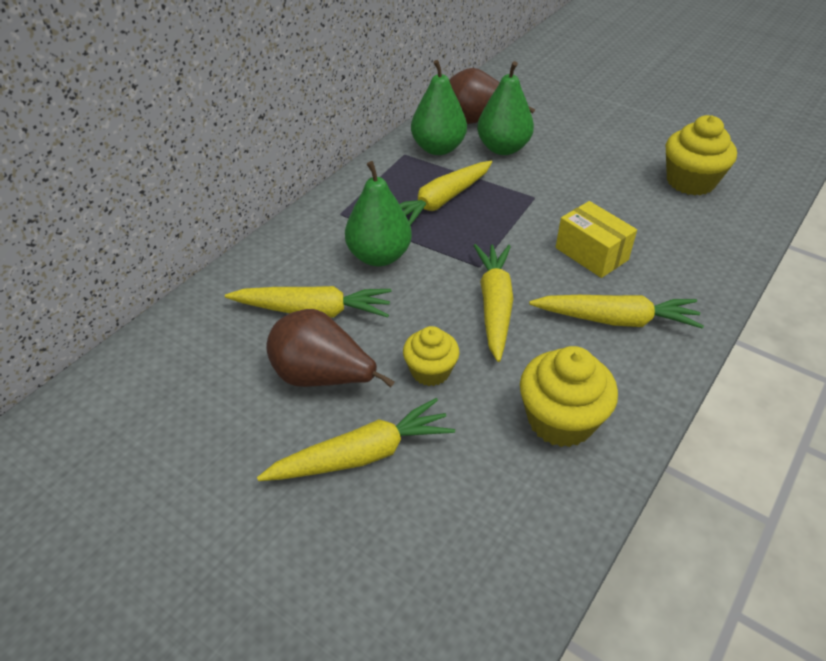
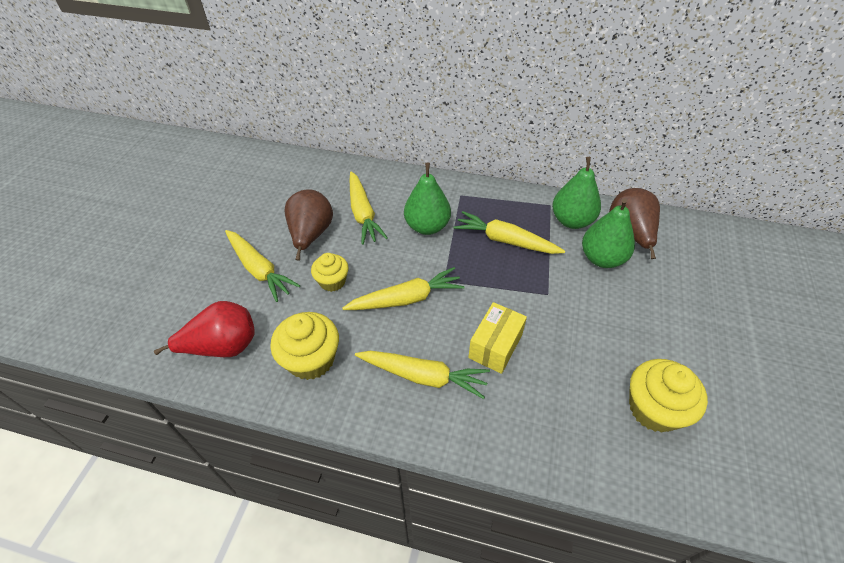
camera: 70 degrees right, 5 degrees up
(503, 525) = (223, 346): none -> red pear
(616, 320) = (423, 376): yellow carrot -> yellow carrot turned 60 degrees counterclockwise

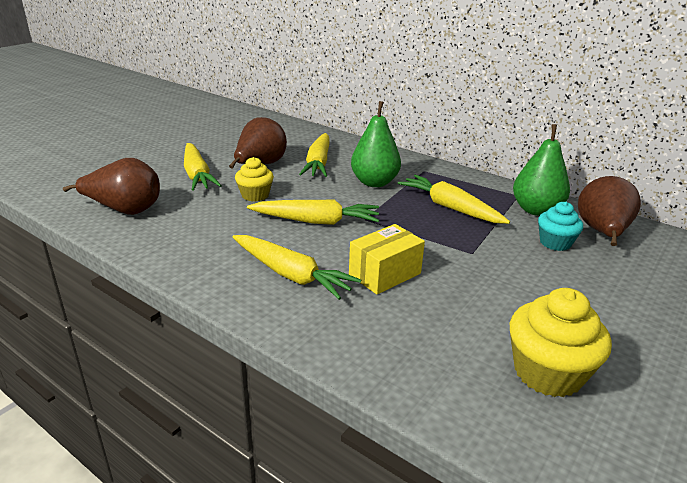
camera: 20 degrees right, 20 degrees down
(223, 346) = (125, 210): red pear -> brown pear
(311, 359) = (193, 236): yellow cupcake -> none
(602, 258) = (555, 243): green pear -> turquoise cupcake

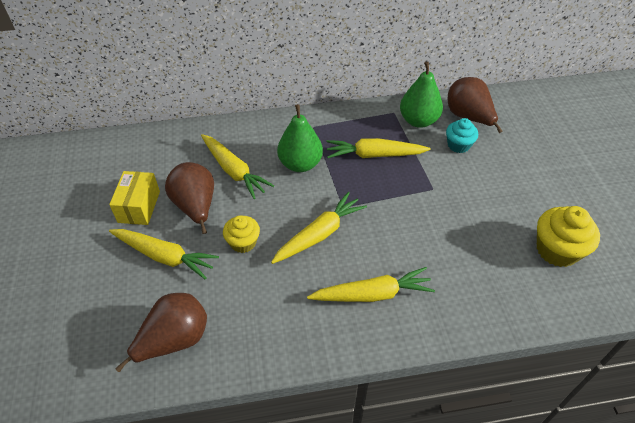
camera: 45 degrees left, 20 degrees up
(384, 274) = (416, 247): yellow box -> yellow box (139, 207)

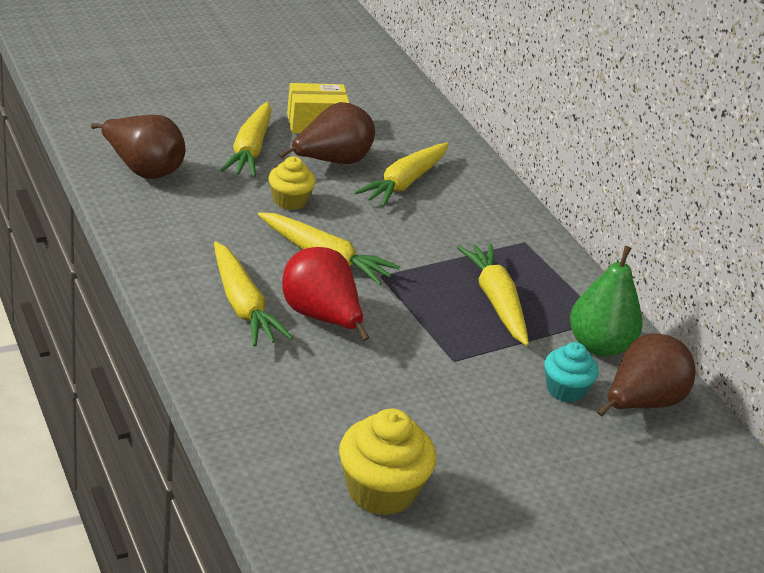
camera: 70 degrees right, 15 degrees down
(300, 164) = (443, 235): green pear -> none
(388, 249) = (321, 317): none -> red pear

